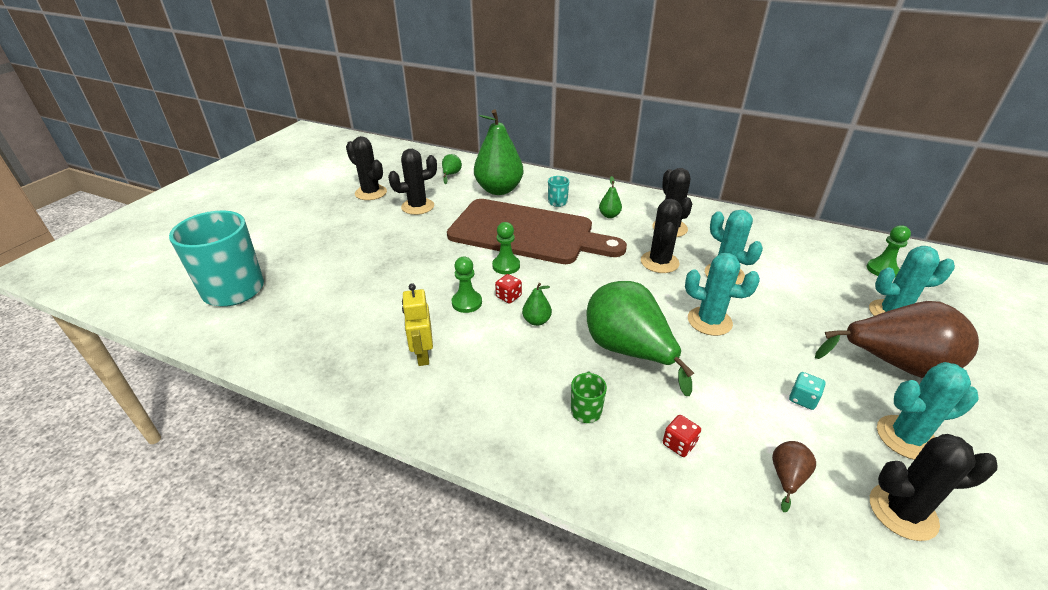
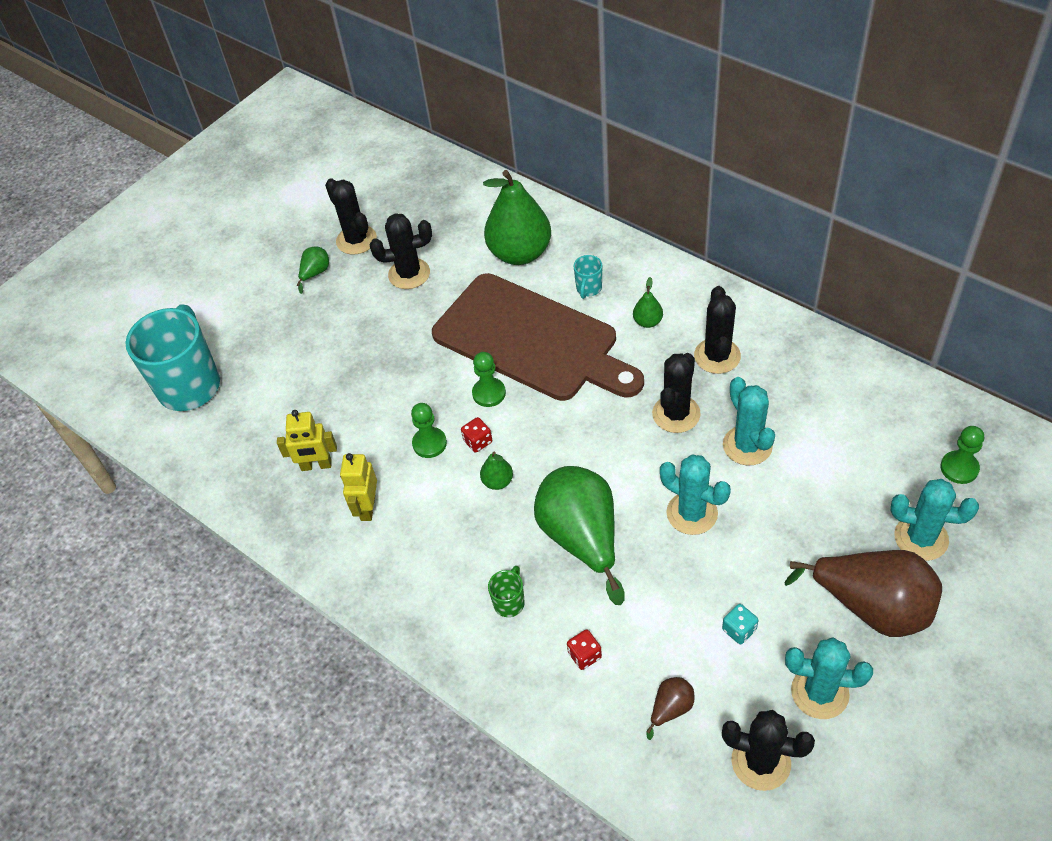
camera: 20 degrees right, 15 degrees up
(365, 330) = (316, 465): none -> yellow robot
(451, 175) = (465, 214): green pear -> green pear (315, 273)

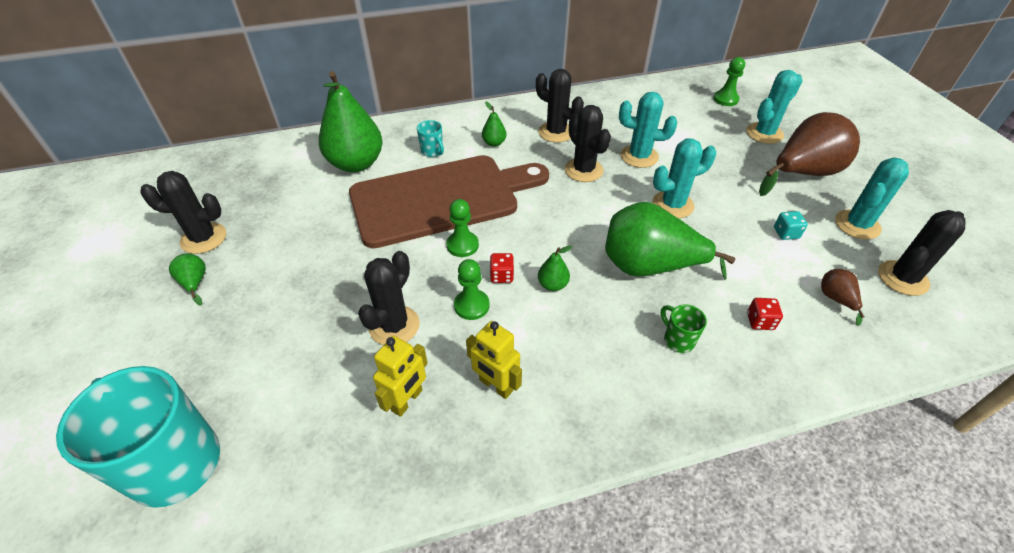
camera: 60 degrees left, 5 degrees down
(409, 274) = (287, 227): black cactus -> black cactus (394, 326)

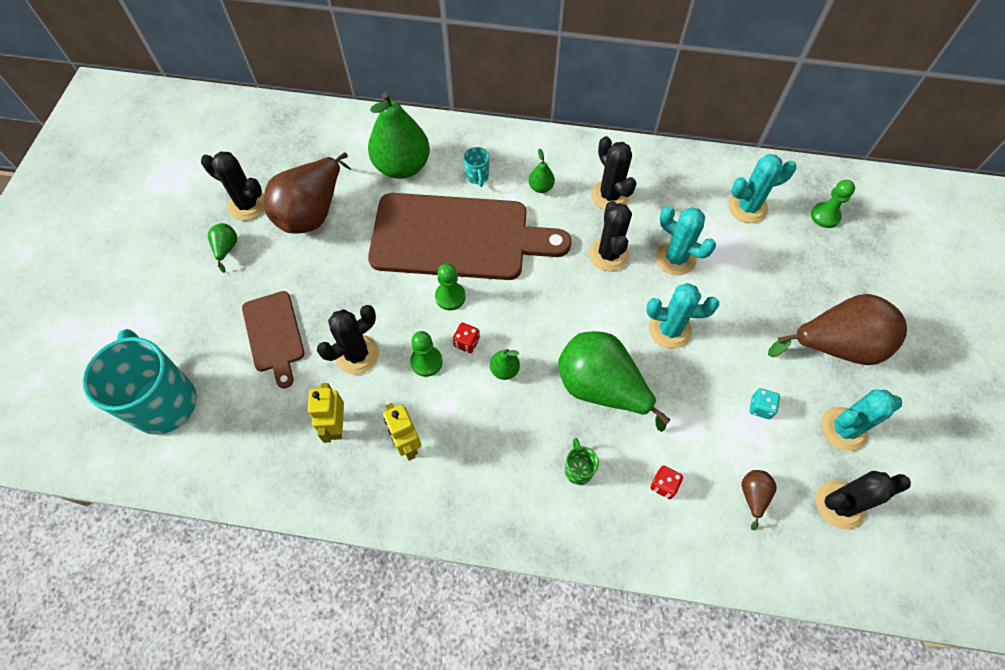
camera: 25 degrees right, 15 degrees up
(281, 223) = (312, 212): none -> brown pear
(288, 341) = (274, 334): none -> brown cutting board
(407, 400) = (336, 425): yellow robot -> yellow robot turned 120 degrees clockwise
(764, 133) = (834, 279): turquoise cactus -> turquoise cactus (747, 207)

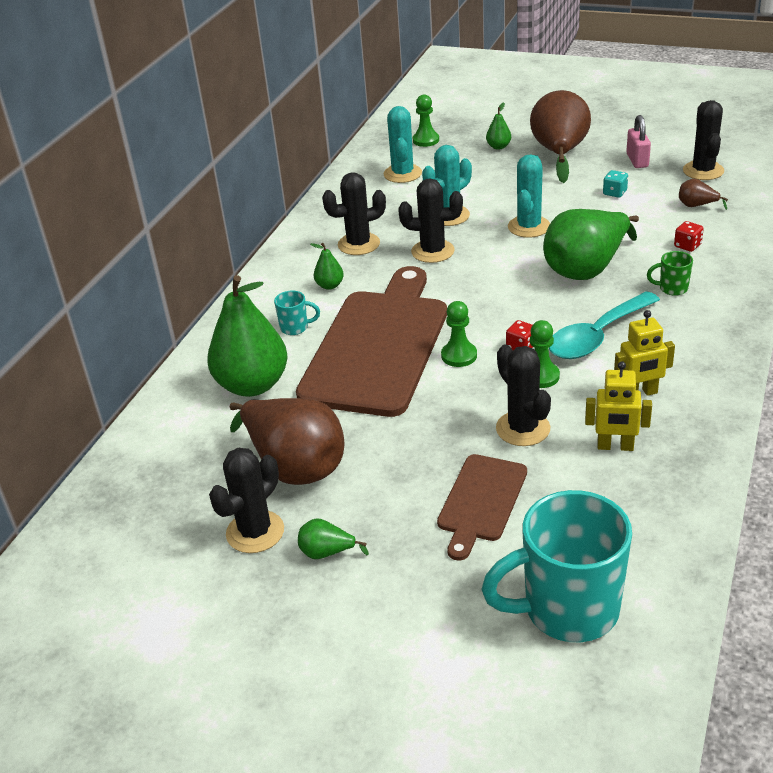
camera: 75 degrees left, 25 degrees down
(274, 334) = (481, 501): brown cutting board -> brown cutting board turned 120 degrees clockwise
(489, 403) = (597, 336): none -> turquoise spoon
(504, 370) = (559, 324): green pear -> green pear (498, 147)
(843, 429) = (637, 160): turquoise cactus -> pink padlock

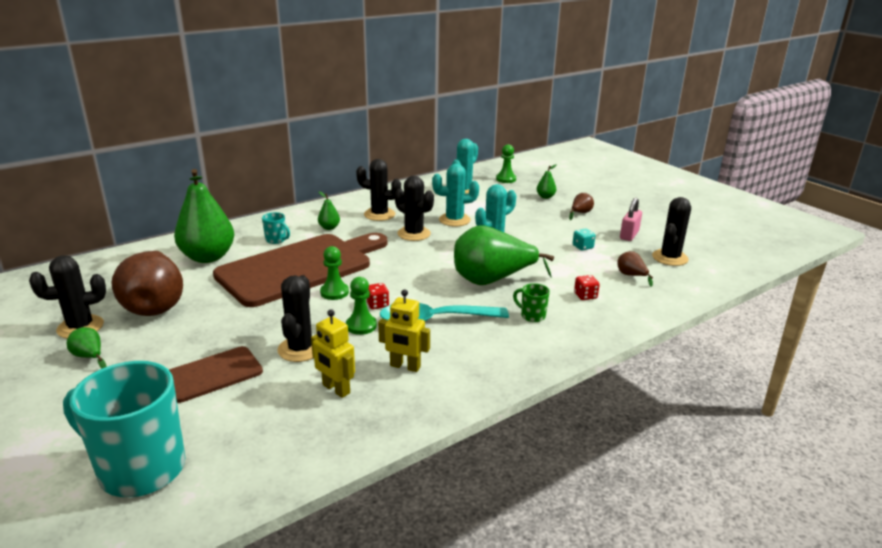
camera: 30 degrees right, 10 degrees down
(559, 153) = (580, 213): brown pear -> brown pear, size x0.43

